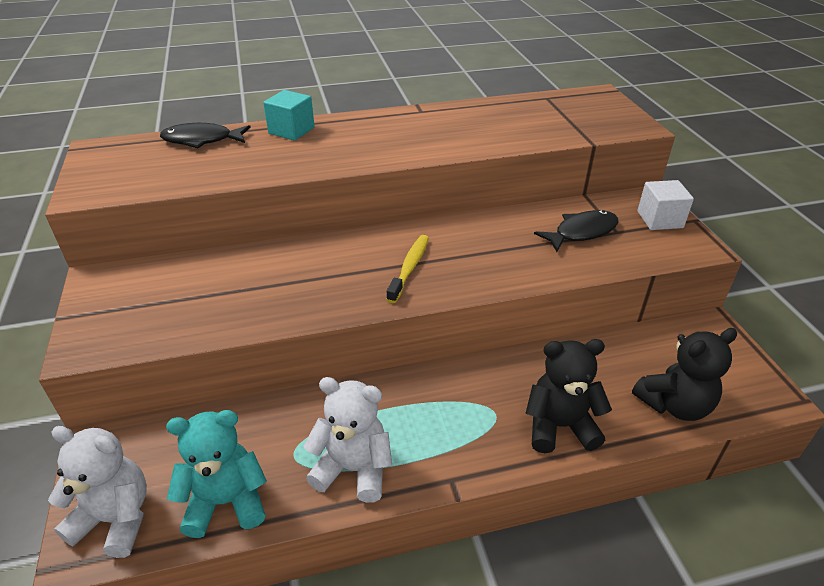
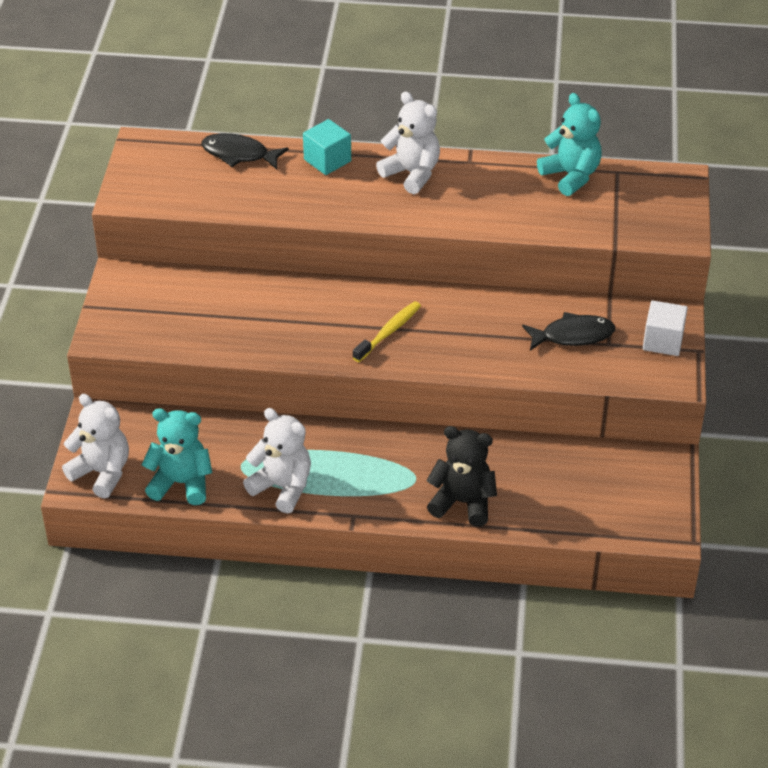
camera: 20 degrees right, 5 degrees up
(376, 126) = (412, 174): none -> white teddy bear
(513, 106) = (571, 176): none -> turquoise teddy bear
(674, 404) = (573, 513): black teddy bear -> none

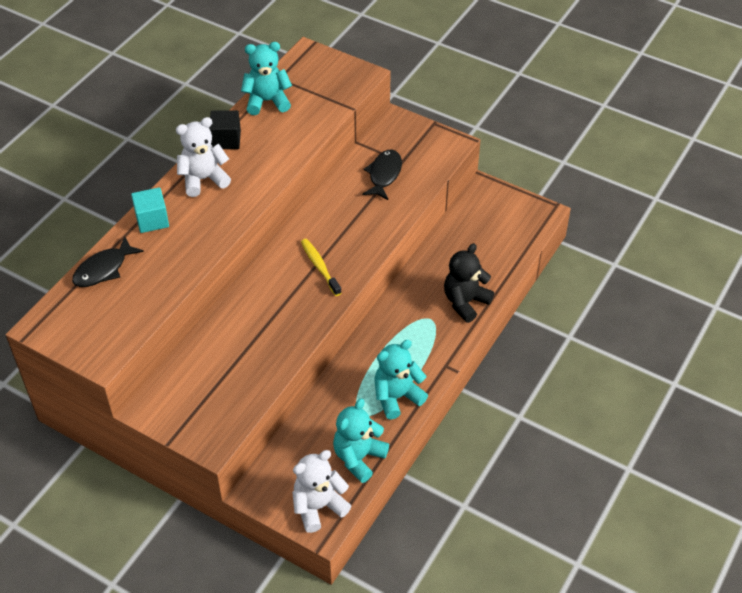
camera: 65 degrees left, 5 degrees up
(282, 487) = (397, 397): white teddy bear -> turquoise teddy bear
(484, 168) = (226, 140): none -> black cube
(663, 341) = (416, 135): white cube -> none

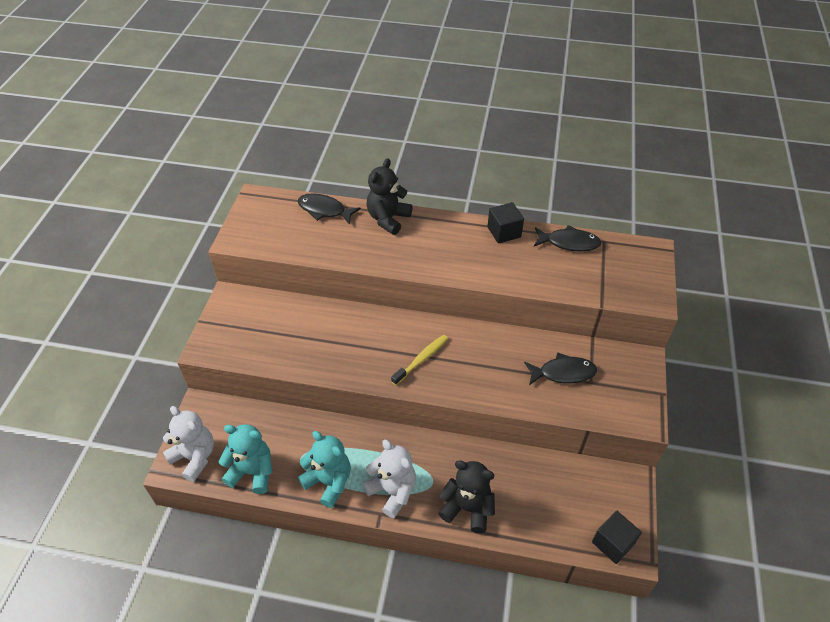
camera: 70 degrees right, 0 degrees up
(152, 220) = (388, 219): turquoise cube -> black teddy bear
(203, 179) = (449, 233): white teddy bear -> white teddy bear (392, 491)
(267, 101) = (569, 243): turquoise teddy bear -> black fish
(531, 221) = (613, 543): none -> black cube

